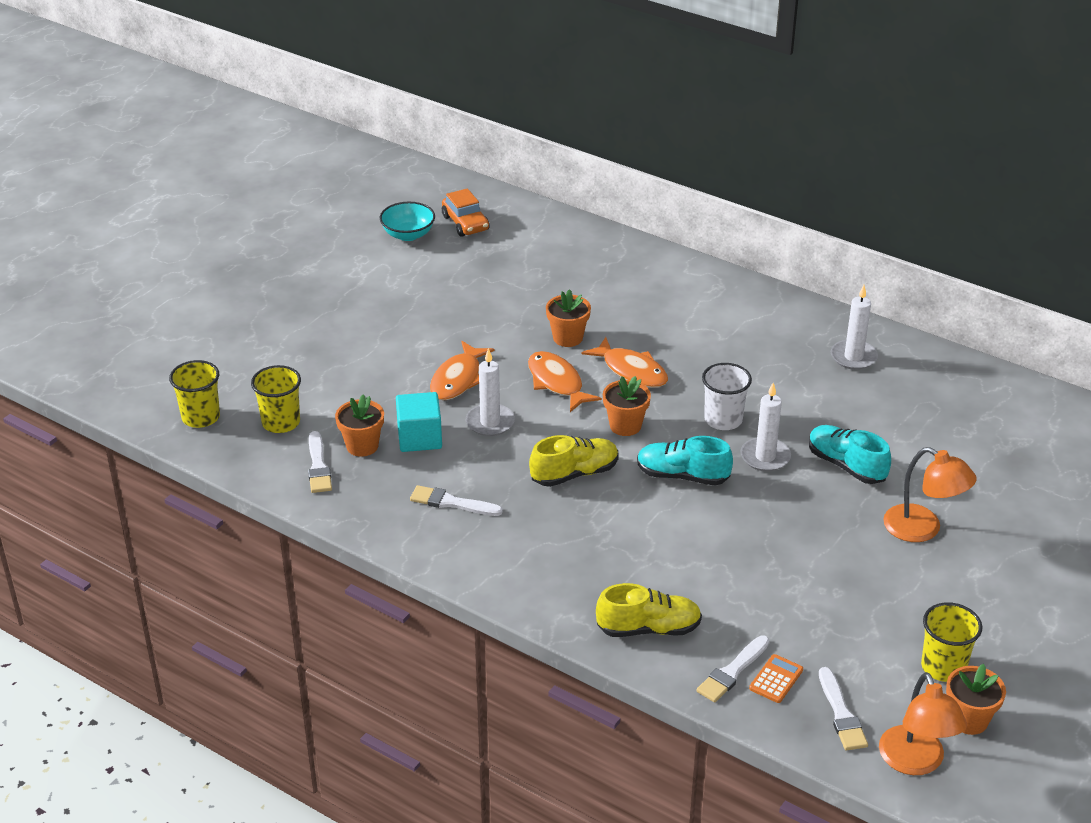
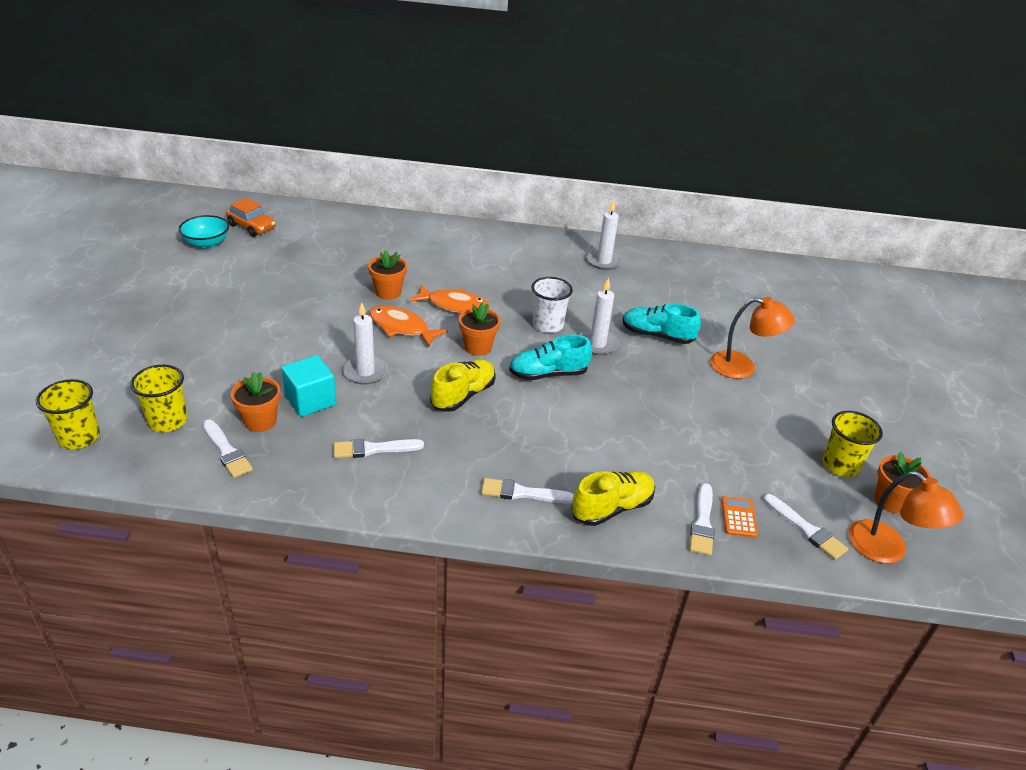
camera: 30 degrees left, 0 degrees up
(458, 379) = (316, 344): orange fish -> none
(568, 587) = (522, 493): none -> white brush

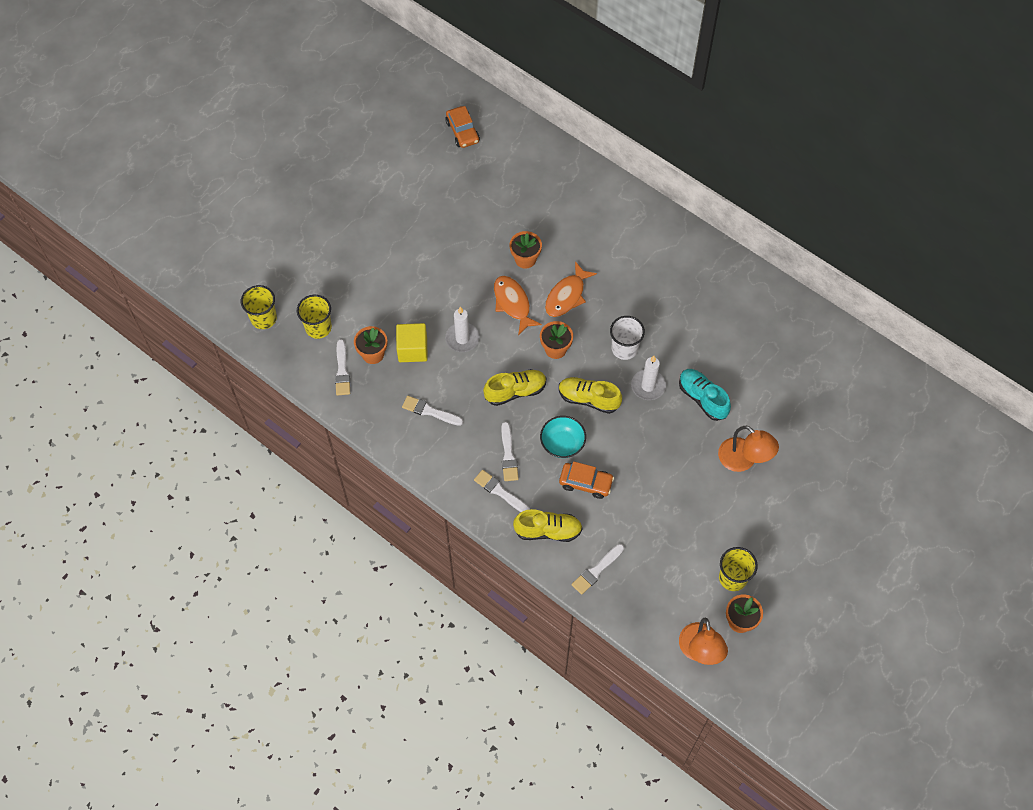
camera: 35 degrees right, 25 degrees up
(207, 243) = (419, 141): turquoise bowl -> turquoise bowl (562, 444)
(310, 400) = (412, 349): turquoise cube -> yellow cube
(454, 305) = (567, 296): orange fish -> orange fish turned 75 degrees clockwise
(548, 374) = (588, 399): turquoise shoe -> yellow shoe
(604, 261) = (727, 294): white candle -> none
(612, 445) = (586, 483): none -> orange car
(738, 517) = (623, 579): orange calculator -> none
(806, 529) = (660, 610): white brush -> white brush (508, 455)

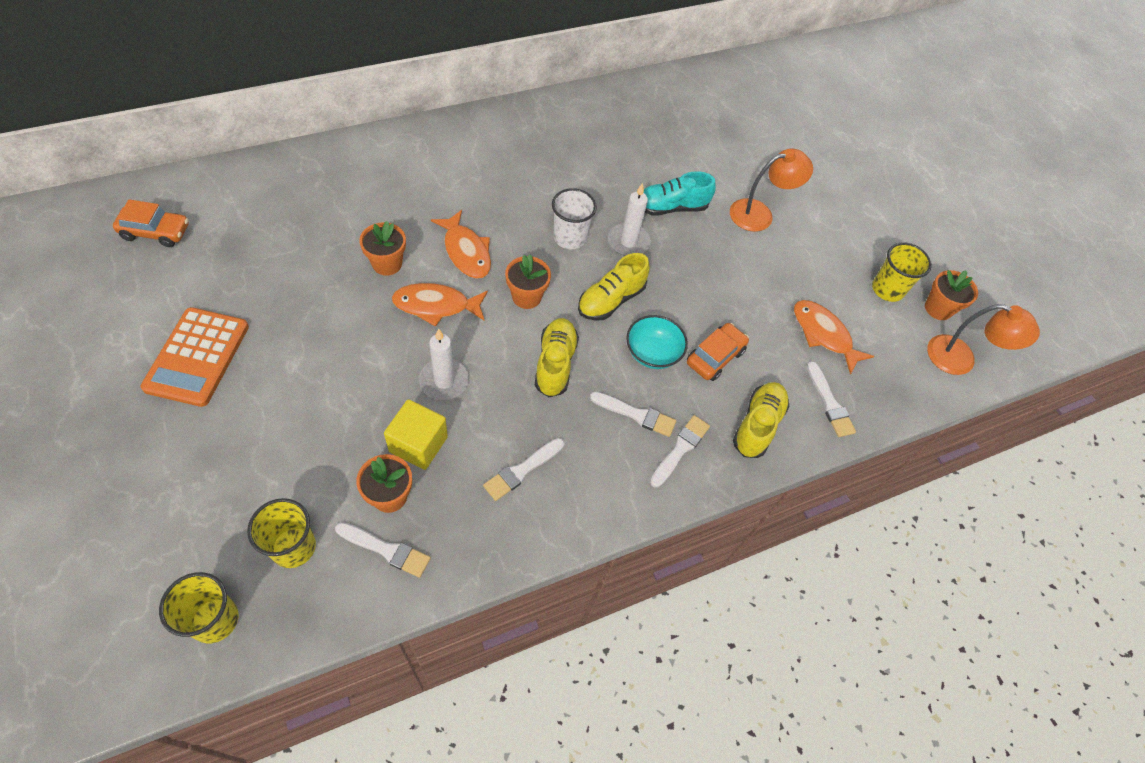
camera: 70 degrees left, 5 degrees down
(396, 210) = (197, 357): none -> orange calculator
(500, 491) = (680, 449): white brush -> white brush turned 150 degrees clockwise
(655, 546) = (823, 334): none -> orange fish

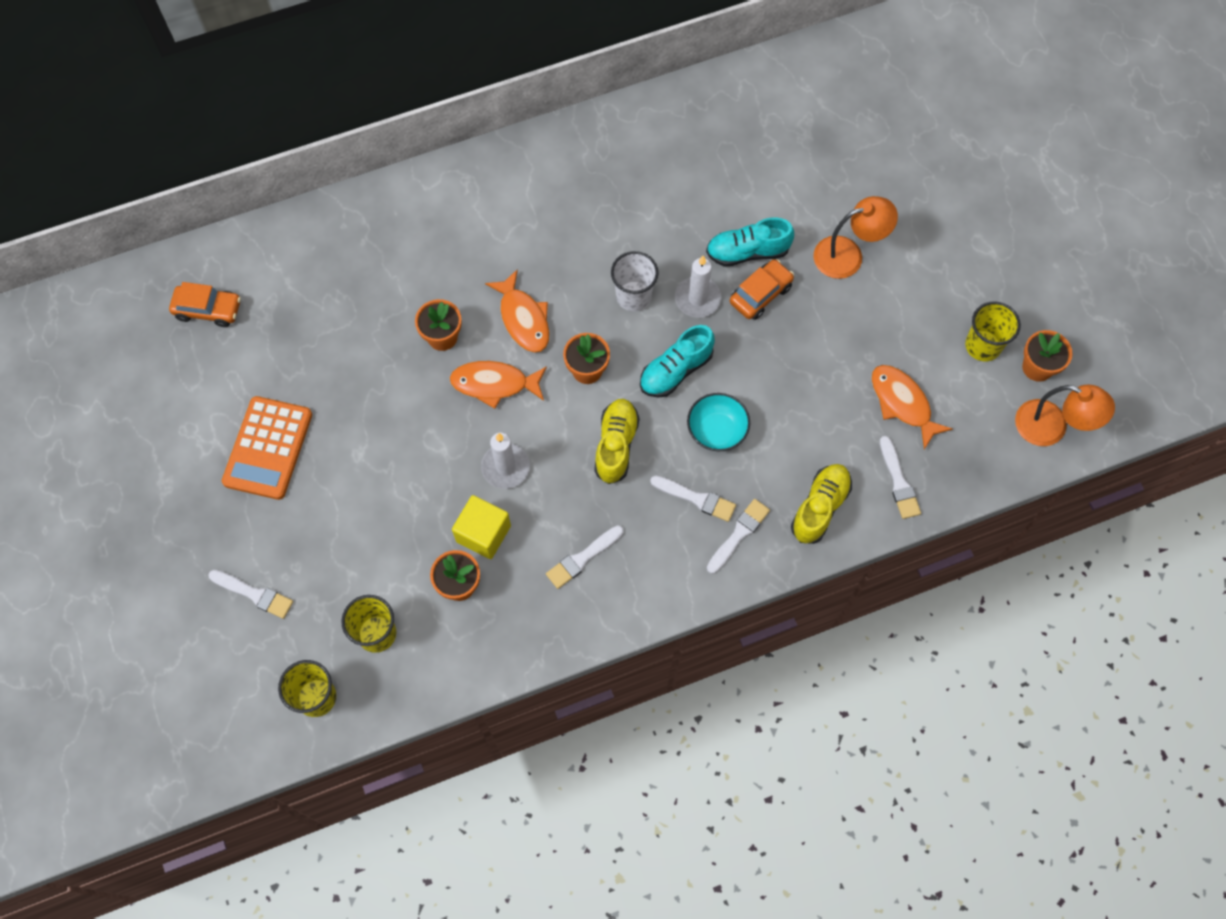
camera: 10 degrees right, 10 degrees up
(386, 550) = (459, 635): white brush -> white brush (254, 594)
(611, 300) = (675, 370): yellow shoe -> turquoise shoe
(715, 357) = (782, 433): orange car -> orange car (760, 294)

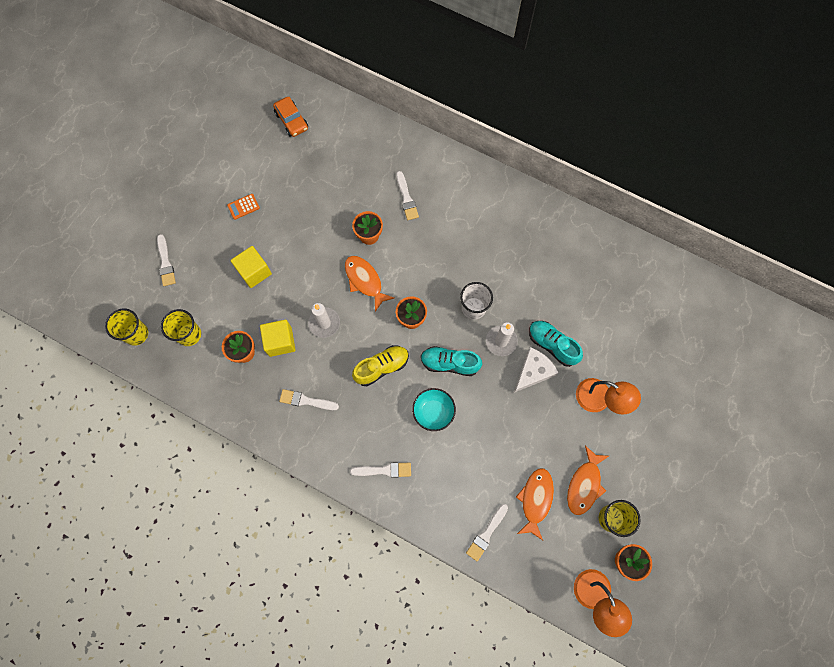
camera: 50 degrees right, 5 degrees up
(268, 448) = (243, 207): orange calculator -> orange calculator, size x0.46
(366, 498) = (254, 272): none -> yellow cube
(523, 319) = (412, 265): orange fish -> orange fish (584, 484)
(696, 498) = (386, 432): white brush -> white brush (406, 198)
(760, 294) = (533, 372): orange car -> white cheese
(820, 507) = (435, 502): yellow shoe -> none

